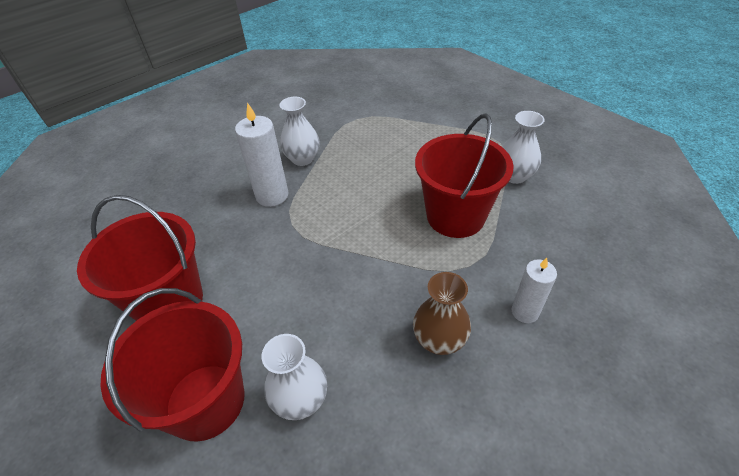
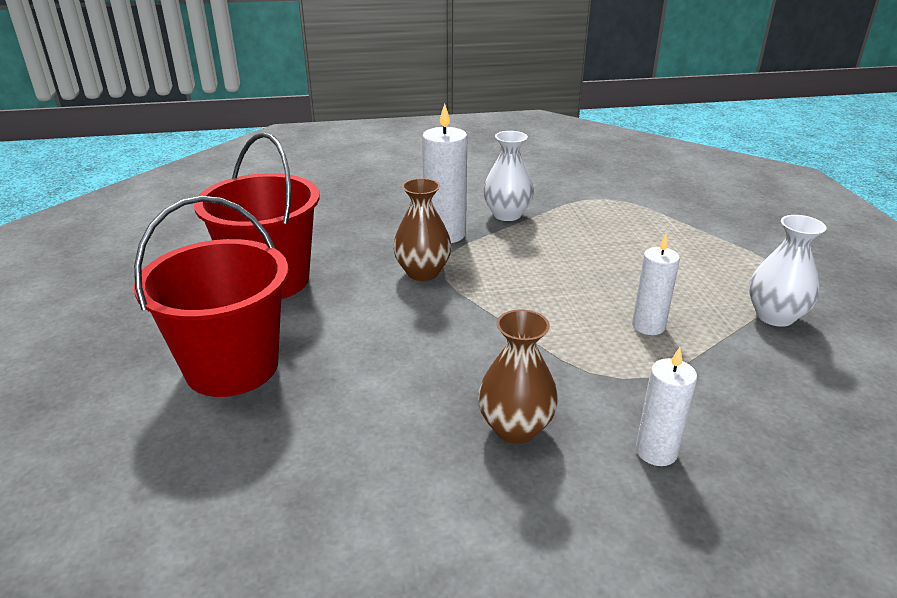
camera: 30 degrees right, 15 degrees down
(282, 238) = (423, 272): none -> brown vase
(300, 399) = (317, 407): white vase -> none
(455, 216) = (648, 326): red bucket -> white candle

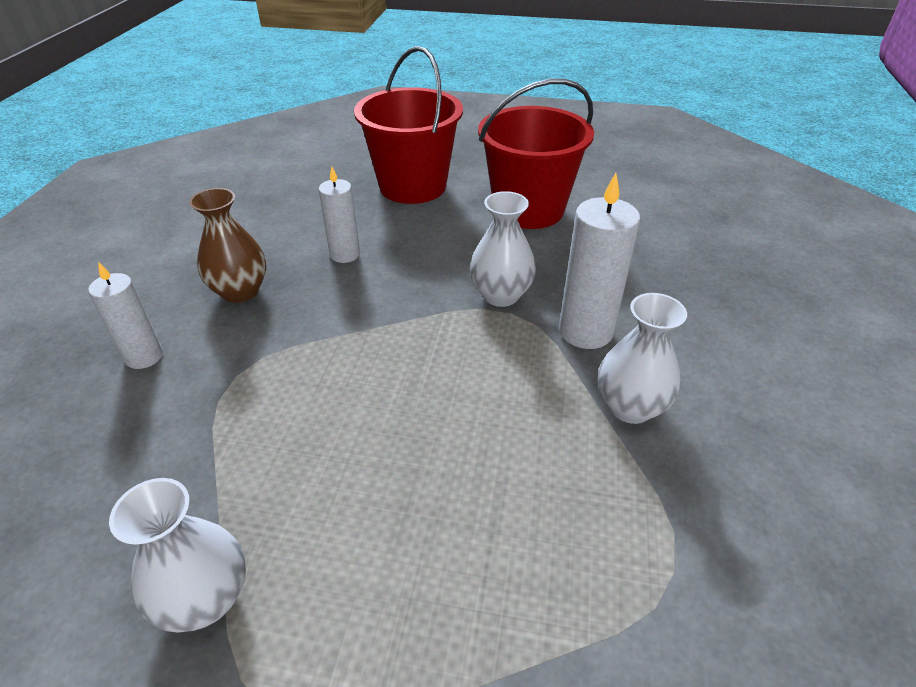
camera: 110 degrees right, 10 degrees up
(423, 272) = (501, 295): brown vase -> white vase
(648, 326) = (291, 437): white candle -> white candle (345, 254)

